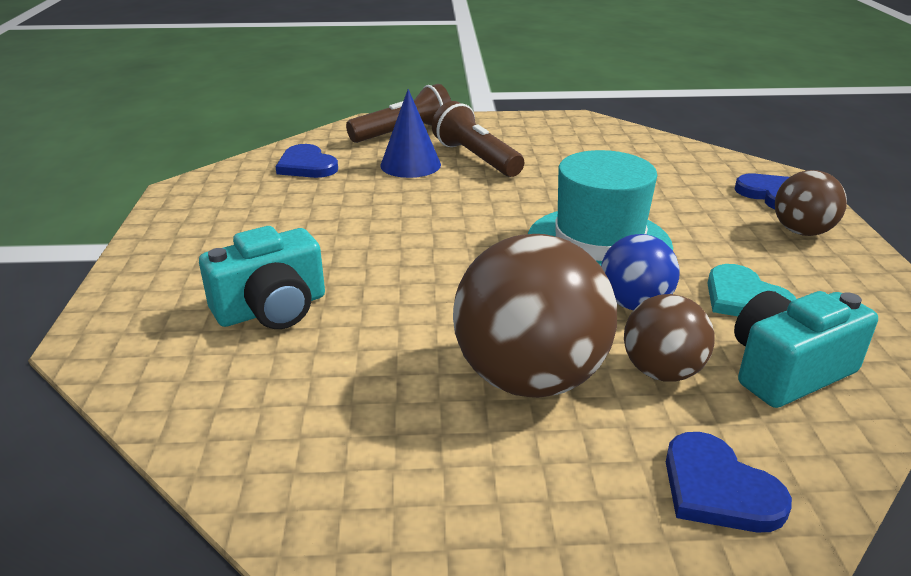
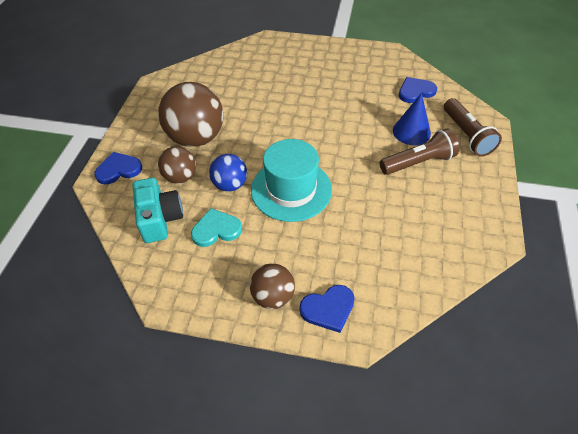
camera: 105 degrees right, 20 degrees up
(272, 309) = (272, 77): turquoise camera -> none

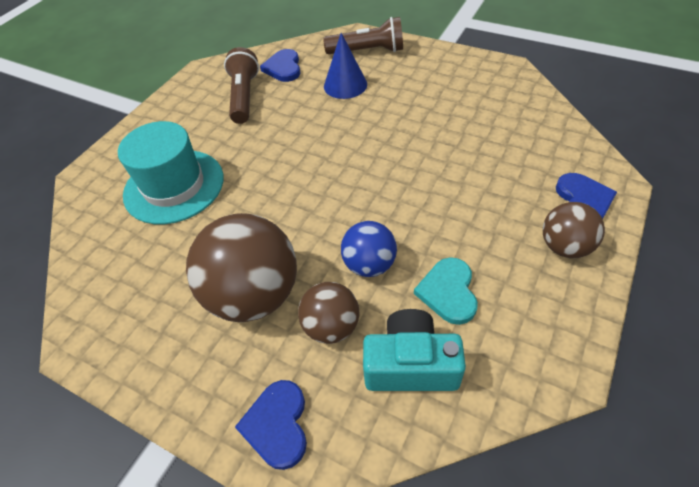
camera: 70 degrees left, 0 degrees up
(291, 189) = (399, 201): turquoise hat -> turquoise hat (174, 186)
(418, 162) = (393, 91): brown flashlight -> brown flashlight (244, 97)

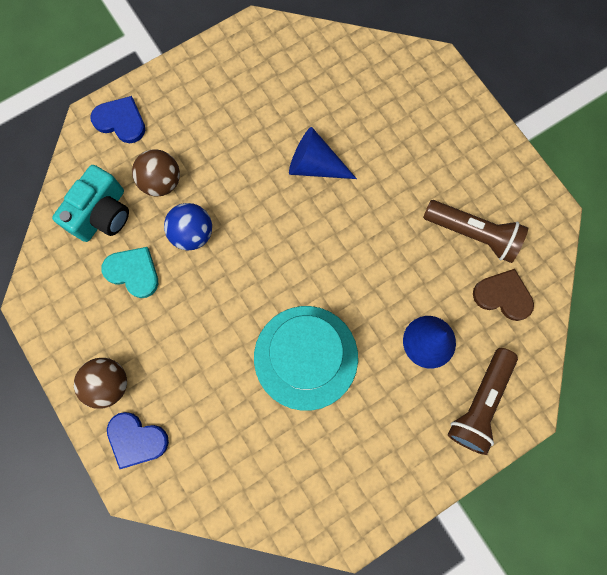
camera: 115 degrees right, 25 degrees up
(174, 186) = (374, 129): turquoise hat -> turquoise hat (306, 357)
(235, 208) = (315, 165): none -> blue cone
(254, 295) = (220, 145): brown ball -> none
(283, 68) = (503, 296): blue heart -> brown heart

